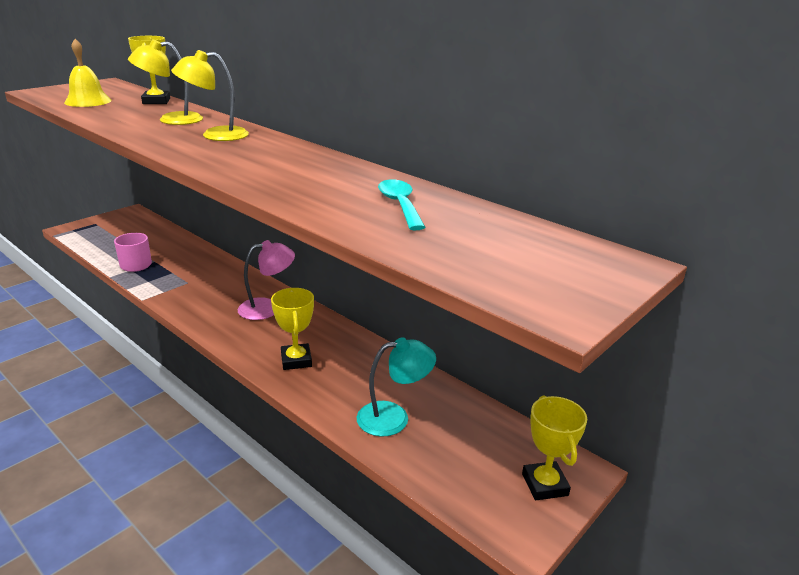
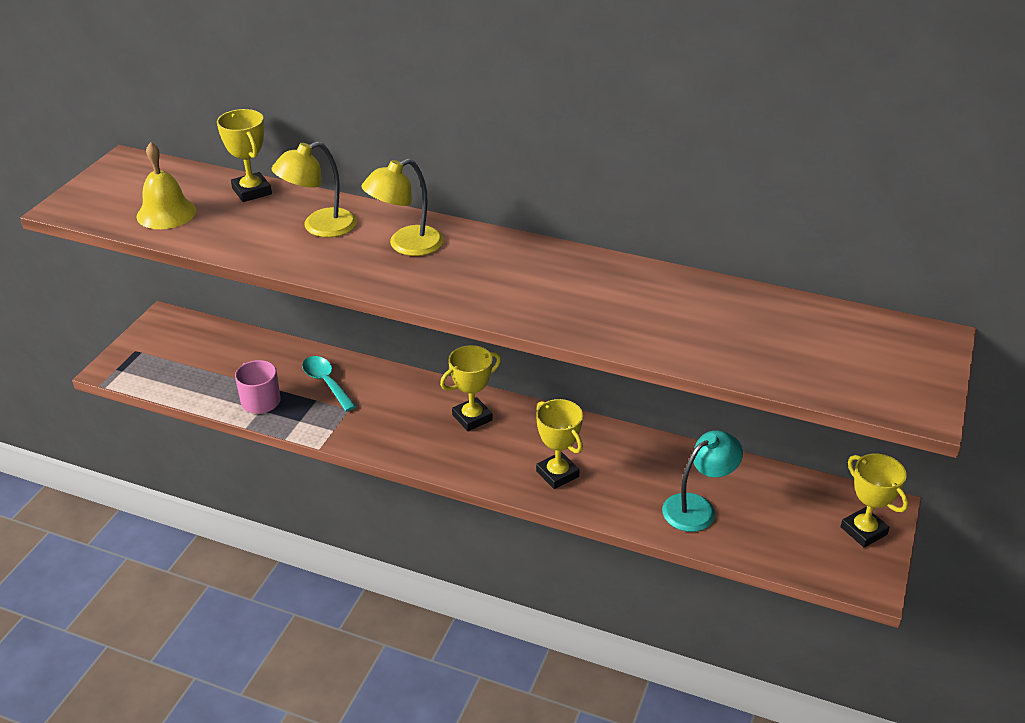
camera: 20 degrees left, 10 degrees up
(267, 308) = (472, 418): pink lamp -> yellow trophy
(400, 205) = (702, 313): turquoise spoon -> turquoise spoon (326, 382)

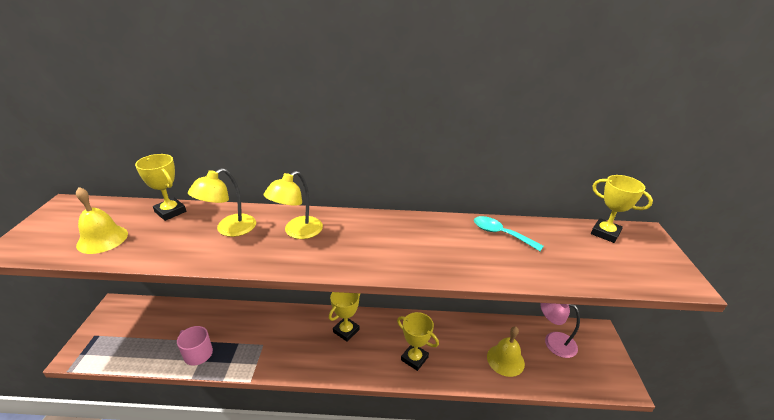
camera: 20 degrees left, 5 degrees down
(326, 382) = (242, 328): turquoise spoon -> turquoise spoon (500, 234)
(697, 507) = (505, 360): turquoise lamp -> yellow bell
(795, 502) = (553, 341): none -> pink lamp
(863, 531) = (598, 350): yellow trophy -> yellow trophy (605, 233)

